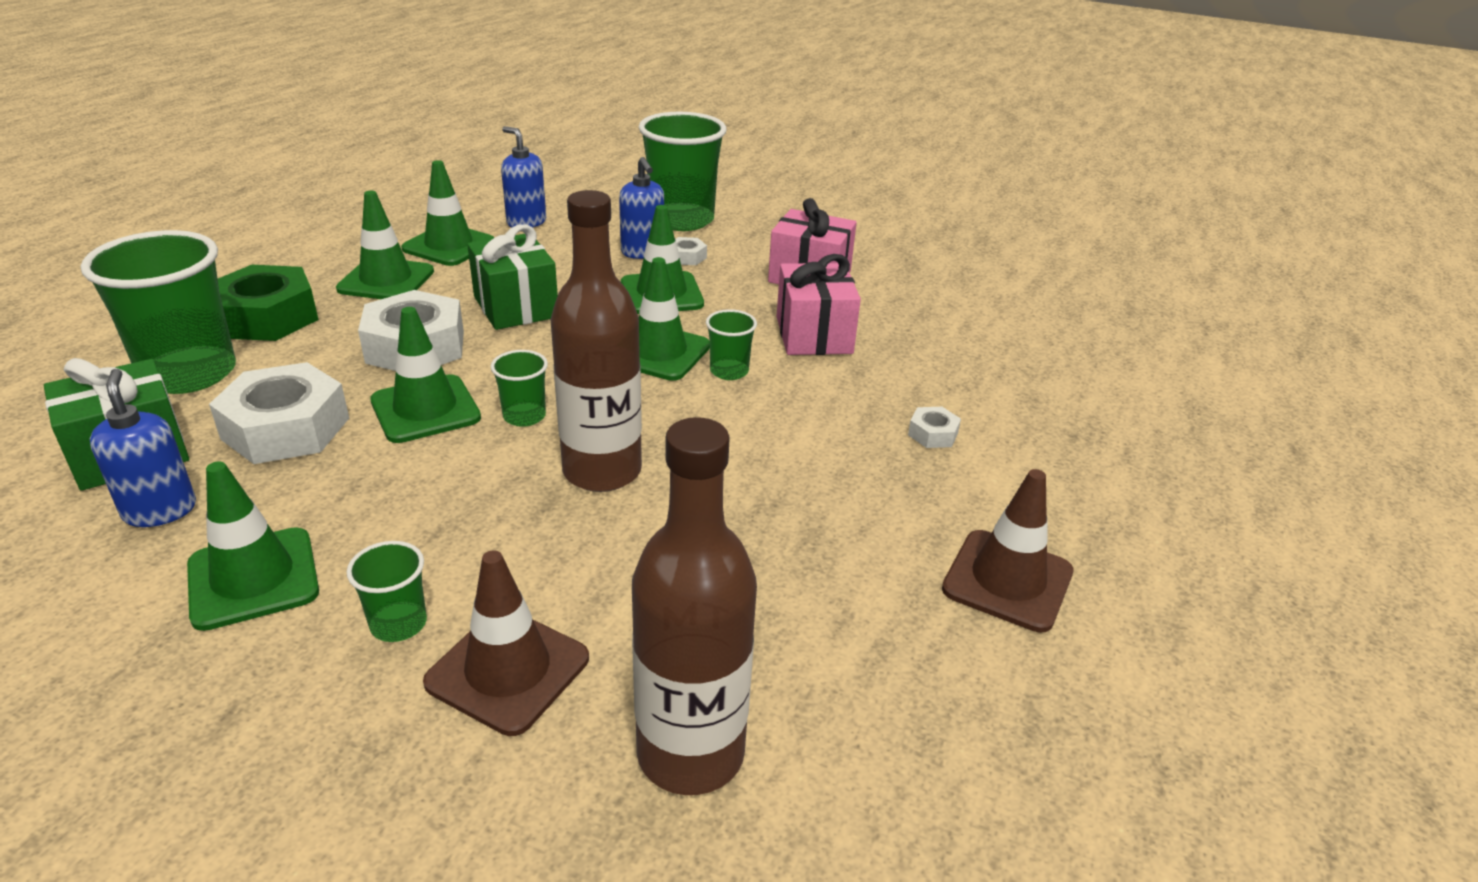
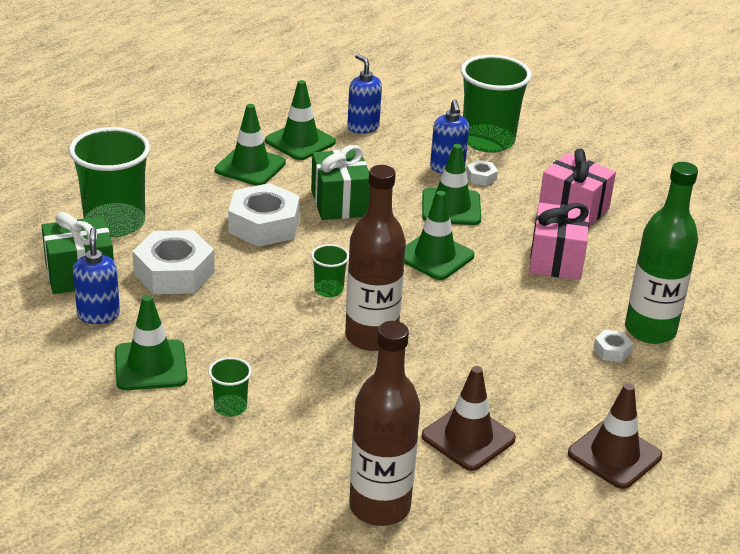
camera: 15 degrees right, 0 degrees up
(267, 317) = (166, 186): green nut -> none
(425, 409) = (264, 274): green traffic cone -> none
(508, 670) = (288, 444): brown traffic cone -> brown traffic cone (468, 437)
(729, 371) = (481, 279): green cup -> none
(966, 400) = (650, 330): none -> green bottle

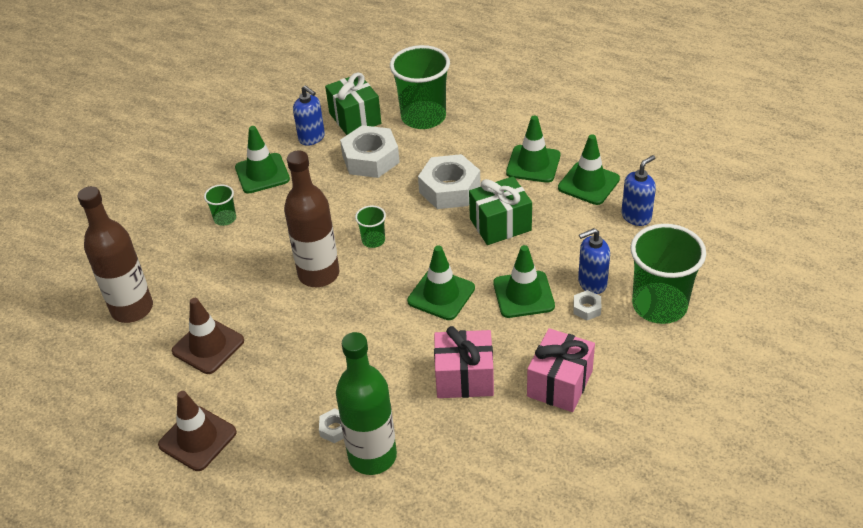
camera: 85 degrees right, 10 degrees up
(98, 315) = (312, 138): blue soap dispenser -> blue soap dispenser turned 60 degrees clockwise

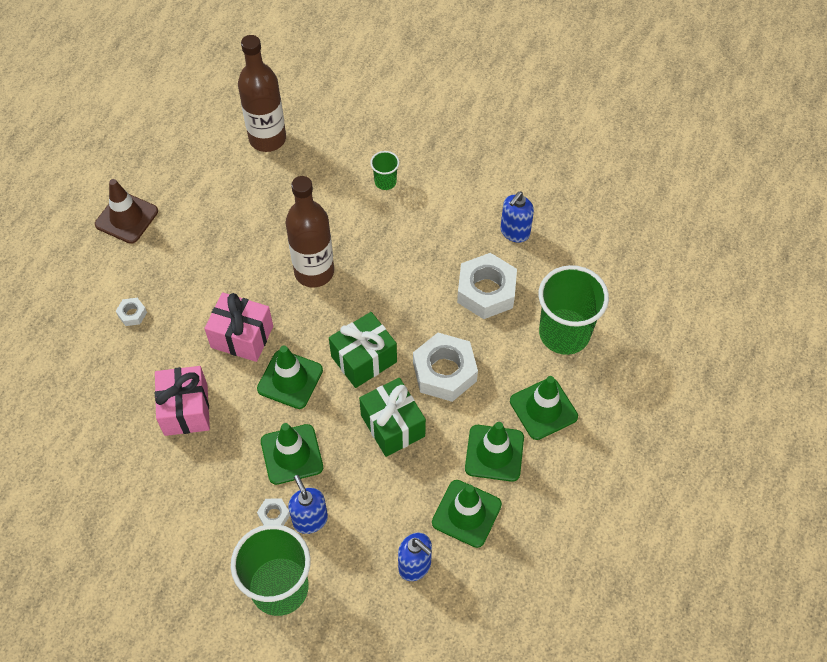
camera: 80 degrees right, 15 degrees up
(208, 346) = (225, 203): brown traffic cone -> none
(262, 173) = (453, 199): green traffic cone -> green traffic cone (543, 409)
(355, 118) = (553, 267): green gift -> green gift (364, 359)
(372, 456) = (103, 346): green bottle -> none
(373, 240) = (362, 311): green cup -> none
(559, 383) = (177, 493): pink gift -> pink gift (242, 337)

